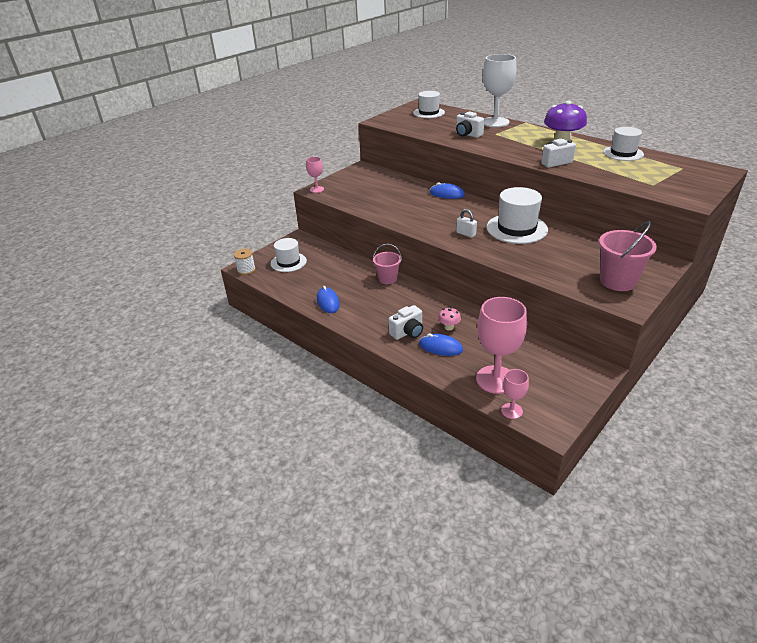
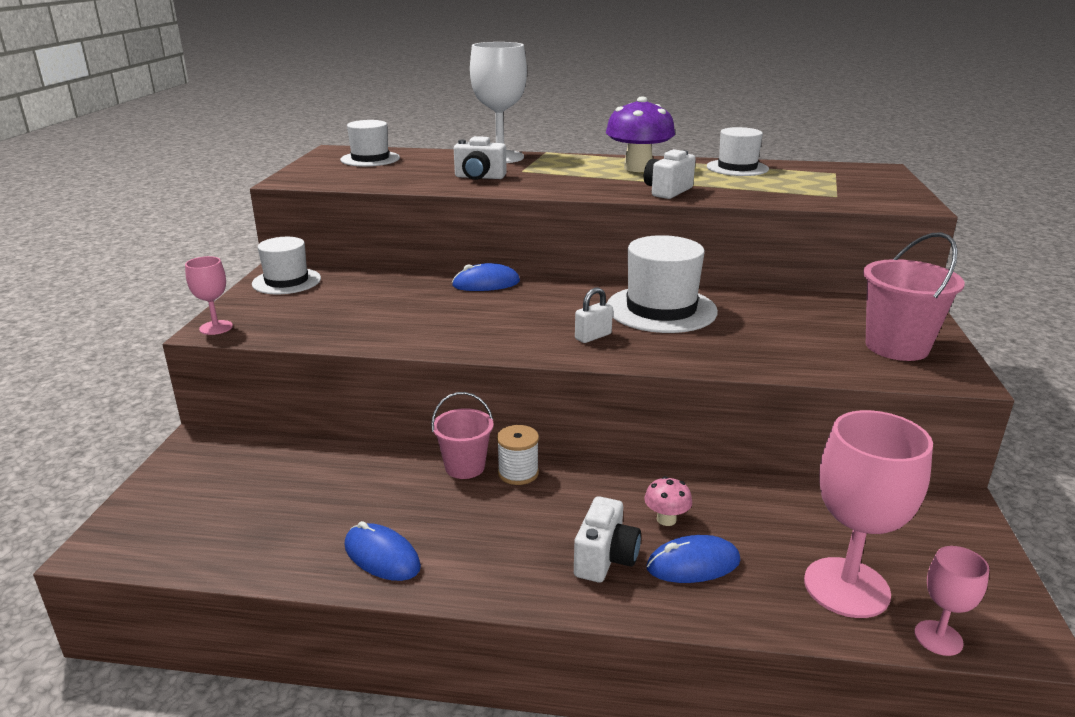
camera: 35 degrees left, 10 degrees down
(246, 270) = (113, 551): white spool -> white spool (518, 473)
(288, 262) = (214, 500): white hat -> white hat (286, 281)
(466, 234) = (593, 336): white padlock -> white padlock turned 45 degrees counterclockwise

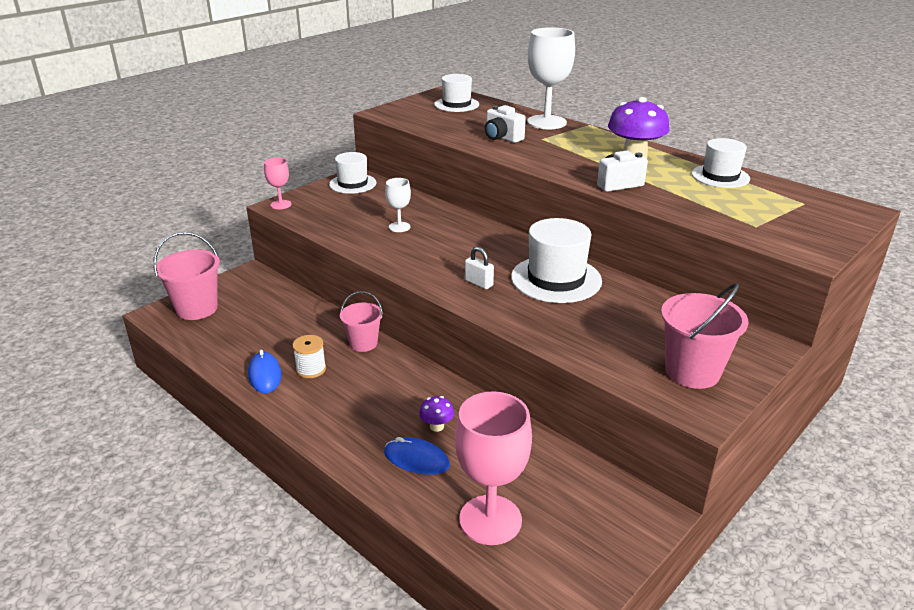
camera: 35 degrees right, 5 degrees up
(165, 515) = (197, 309): none -> pink bucket
(417, 309) = (399, 227): none -> white goblet
(486, 284) = (466, 221): blue mouse -> none
(518, 473) = (388, 360): white spool -> white spool (311, 369)
(593, 336) = (479, 283): white padlock -> white padlock turned 45 degrees clockwise
(605, 559) = (372, 431): white camera -> none
(666, 519) = (436, 426): pink mushroom -> purple mushroom
(938, 638) = (504, 577): pink goblet -> none

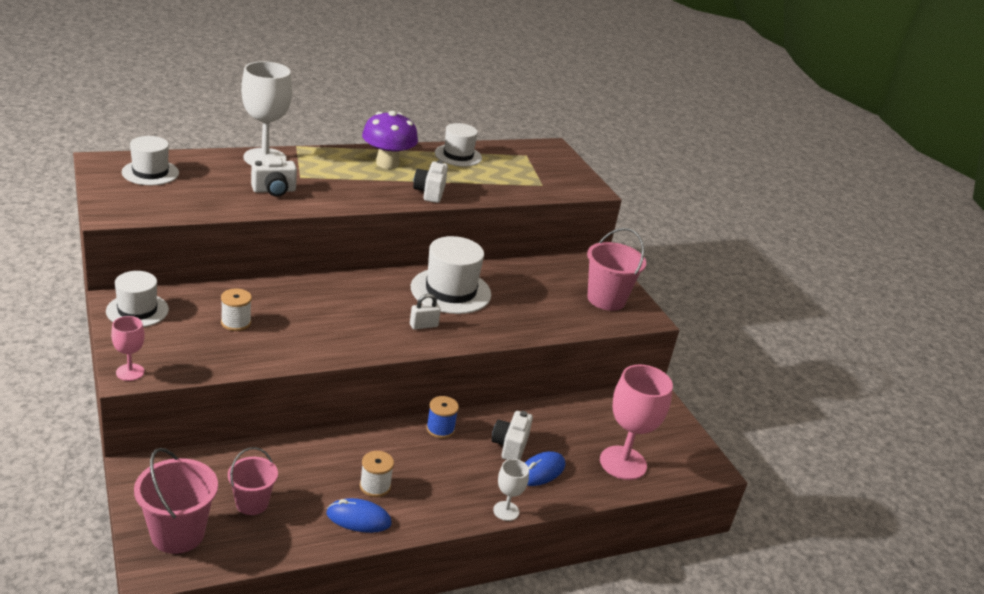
camera: 70 degrees left, 0 degrees up
(363, 343) = (361, 440): pink bucket -> pink bucket (252, 503)
(379, 214) = (236, 322): none -> white spool
(399, 227) = (277, 322): white goblet -> white goblet (506, 511)
(420, 377) = (440, 429): none -> blue spool
(436, 426) = (510, 446): purple mushroom -> white camera

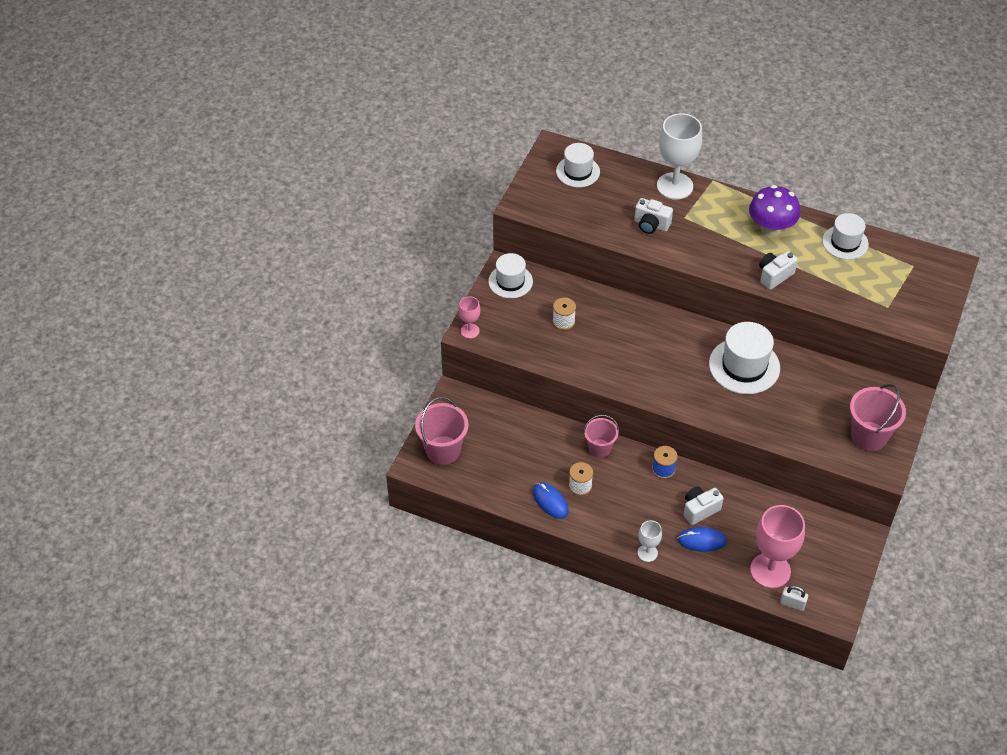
camera: 50 degrees right, 20 degrees up
(252, 503) = (498, 454): pink bucket -> pink bucket (599, 448)
(423, 325) = (691, 387): white padlock -> white padlock (792, 604)

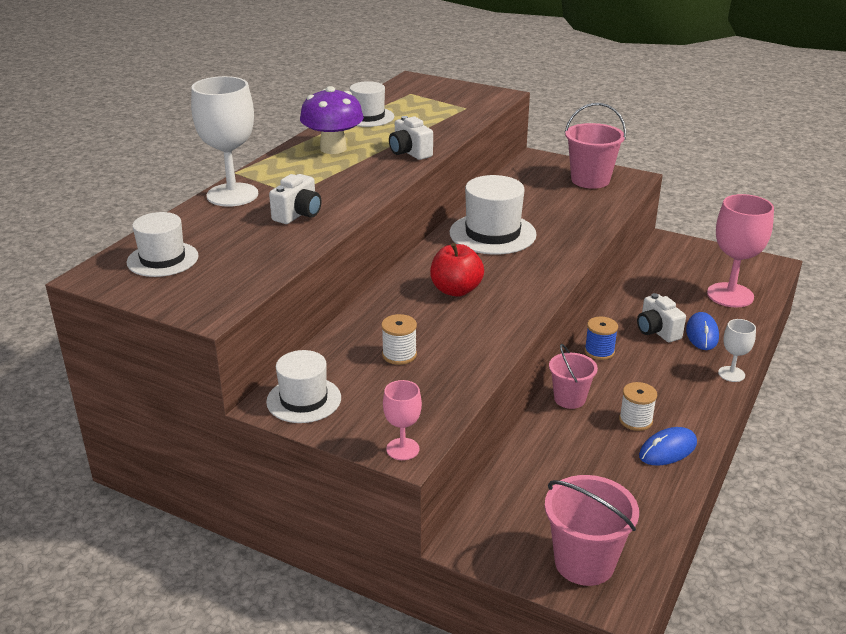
camera: 85 degrees left, 20 degrees down
(650, 346) = (456, 290): none -> red apple
(792, 604) = (769, 287): white padlock -> none

